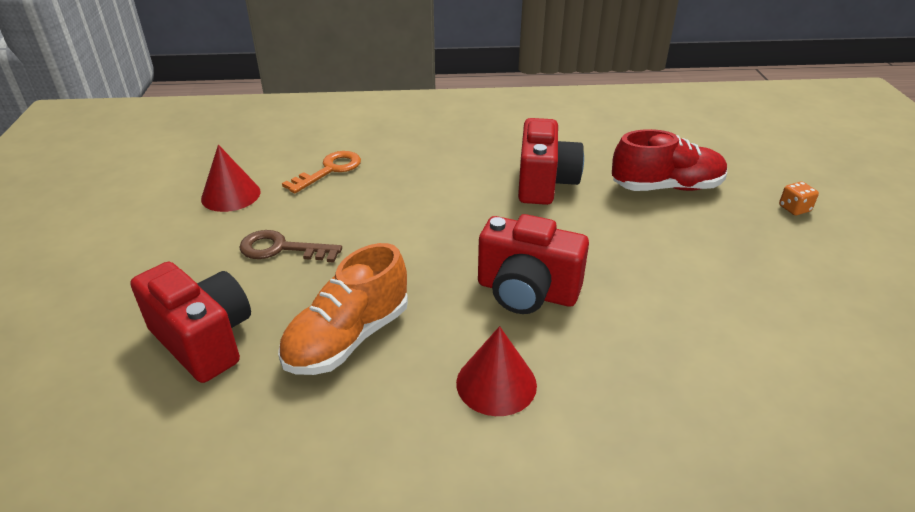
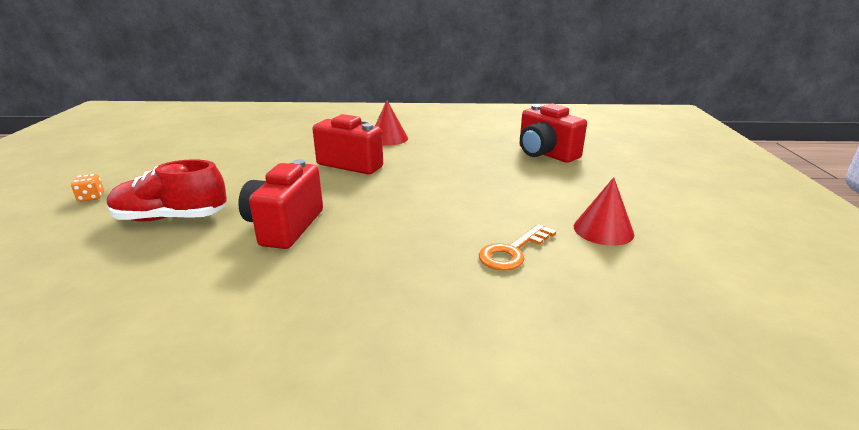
camera: 175 degrees left, 10 degrees down
(281, 249) = (525, 189): brown key -> none
(348, 338) = (464, 152): orange shoe -> none

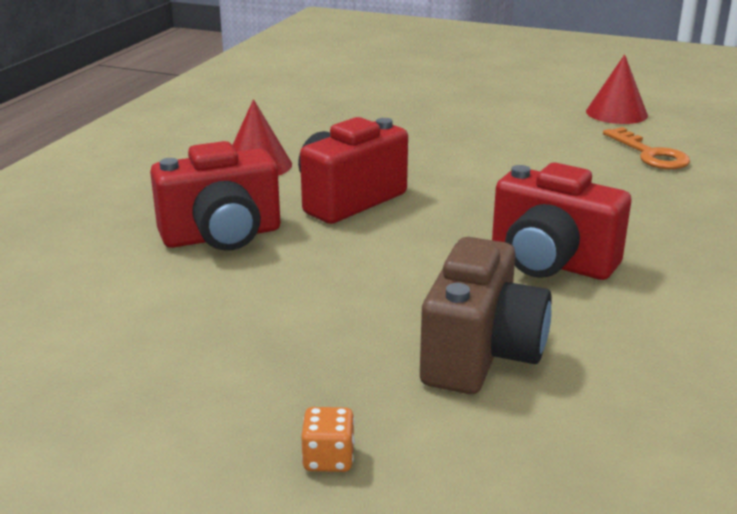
camera: 70 degrees left, 0 degrees up
(171, 218) = (481, 355): red shoe -> brown camera
(545, 154) = (408, 94): red camera -> red camera (222, 236)

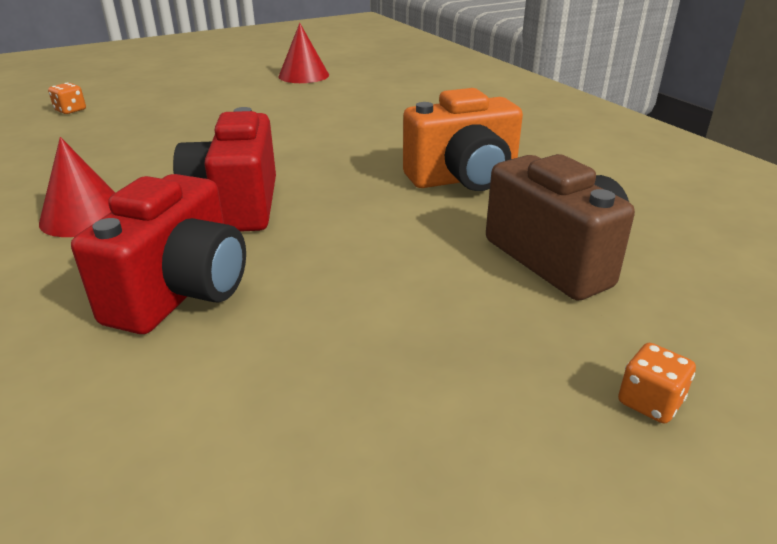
camera: 50 degrees left, 5 degrees up
(377, 83) = (70, 110): none -> orange dice
(550, 263) = (463, 179): red camera -> orange camera
(650, 154) = (375, 92): orange key -> none

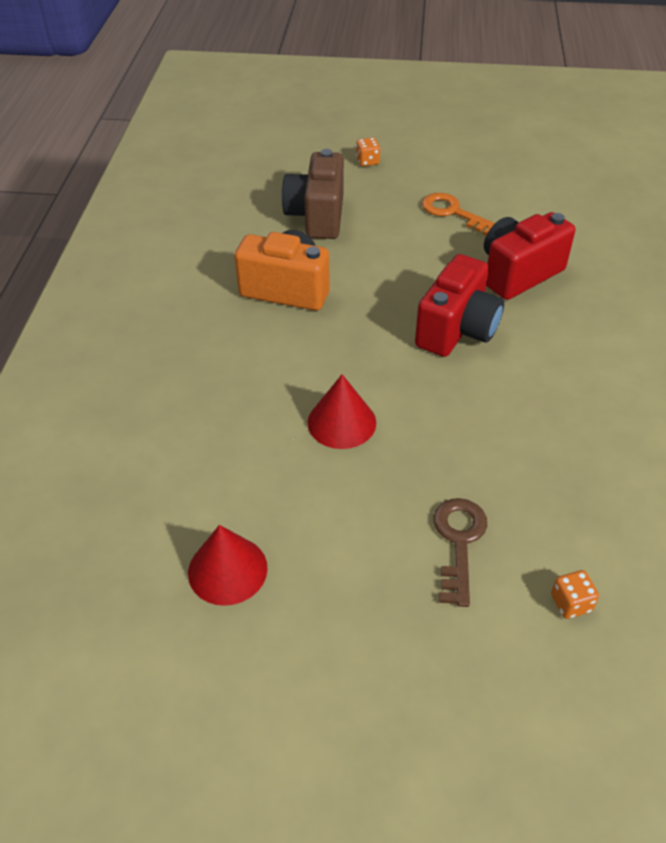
camera: 145 degrees left, 15 degrees up
(84, 216) = (566, 364): red cone -> red cone (341, 422)
(162, 110) = (458, 542): none -> brown key
(361, 354) = (453, 213): none -> orange key

